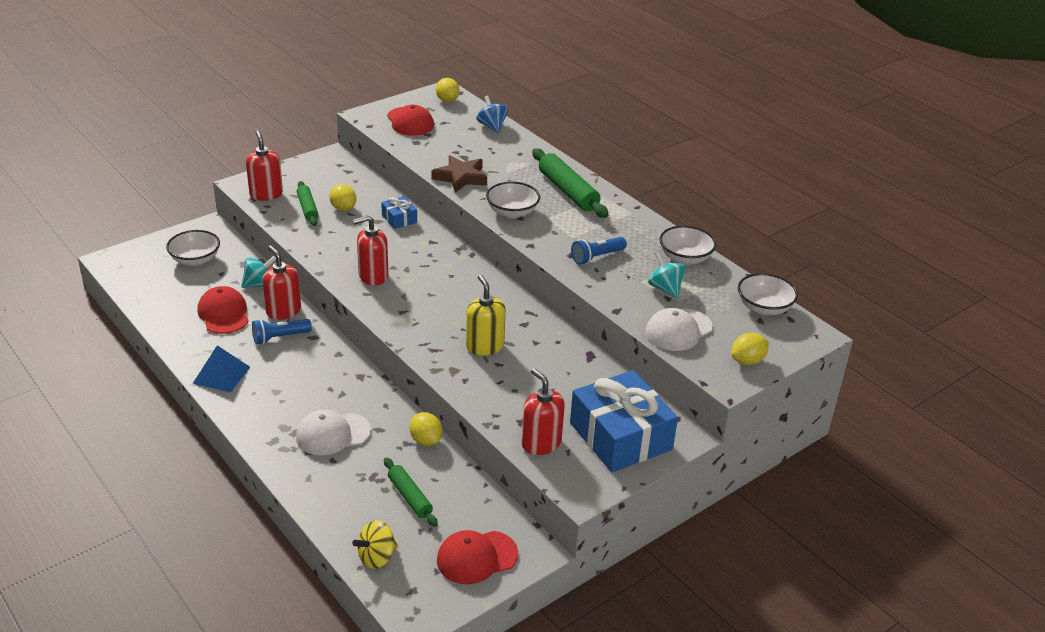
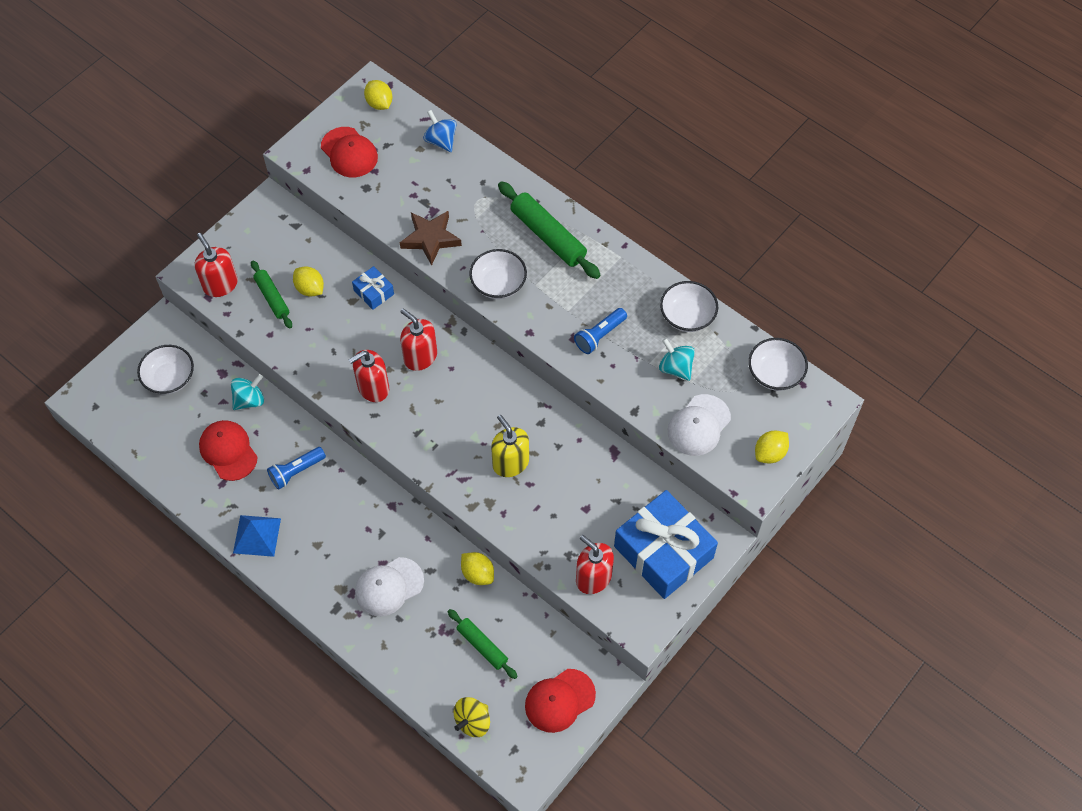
camera: 10 degrees left, 25 degrees up
(283, 311) = (287, 433): red soap dispenser -> red soap dispenser (420, 357)

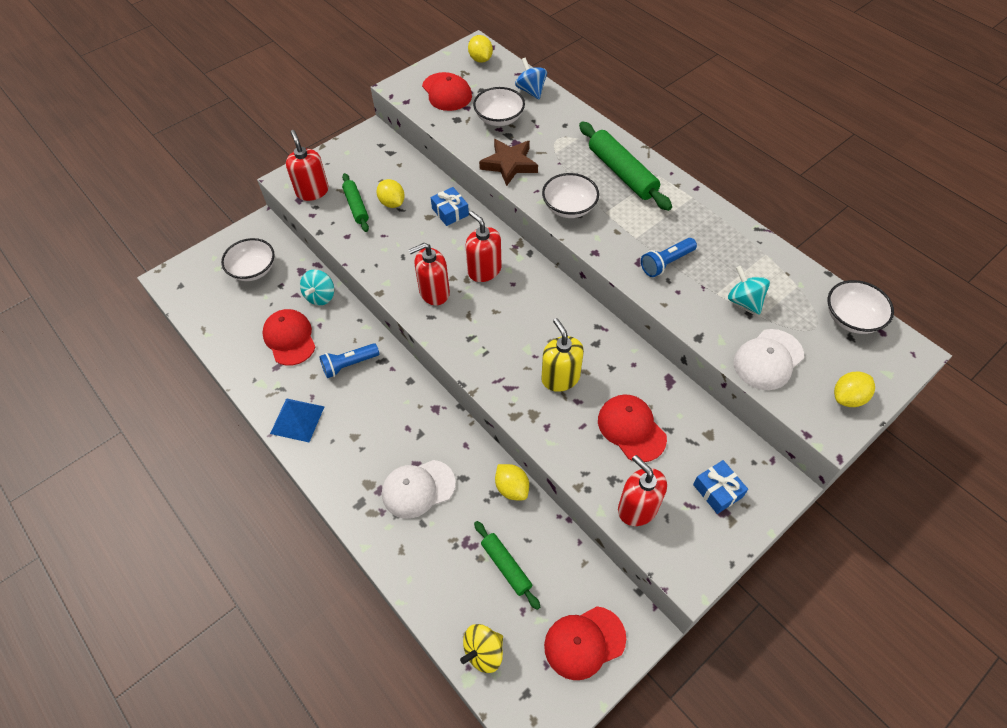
camera: 10 degrees right, 5 degrees down
(249, 400) = (320, 296): turquoise spinning top -> turquoise spinning top turned 135 degrees clockwise
(582, 504) = (631, 429): none -> red cap
(663, 552) = (717, 490): blue gift -> blue gift, size x0.45
(687, 316) = (757, 255): white bowl -> white bowl (499, 118)

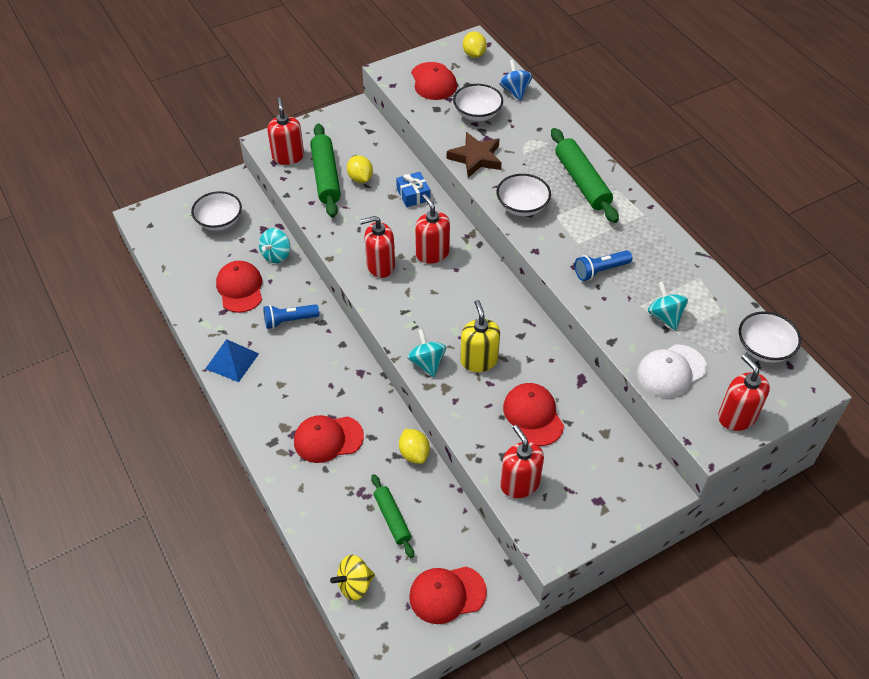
camera: 10 degrees right, 5 degrees down
(356, 206) = (326, 176): green rolling pin -> green rolling pin, size x1.65
(418, 489) = (328, 439): white cap -> red cap
(507, 390) = (427, 363): none -> turquoise spinning top
(717, 490) = (598, 482): blue gift -> none
(848, 398) = (736, 417): yellow lemon -> red soap dispenser

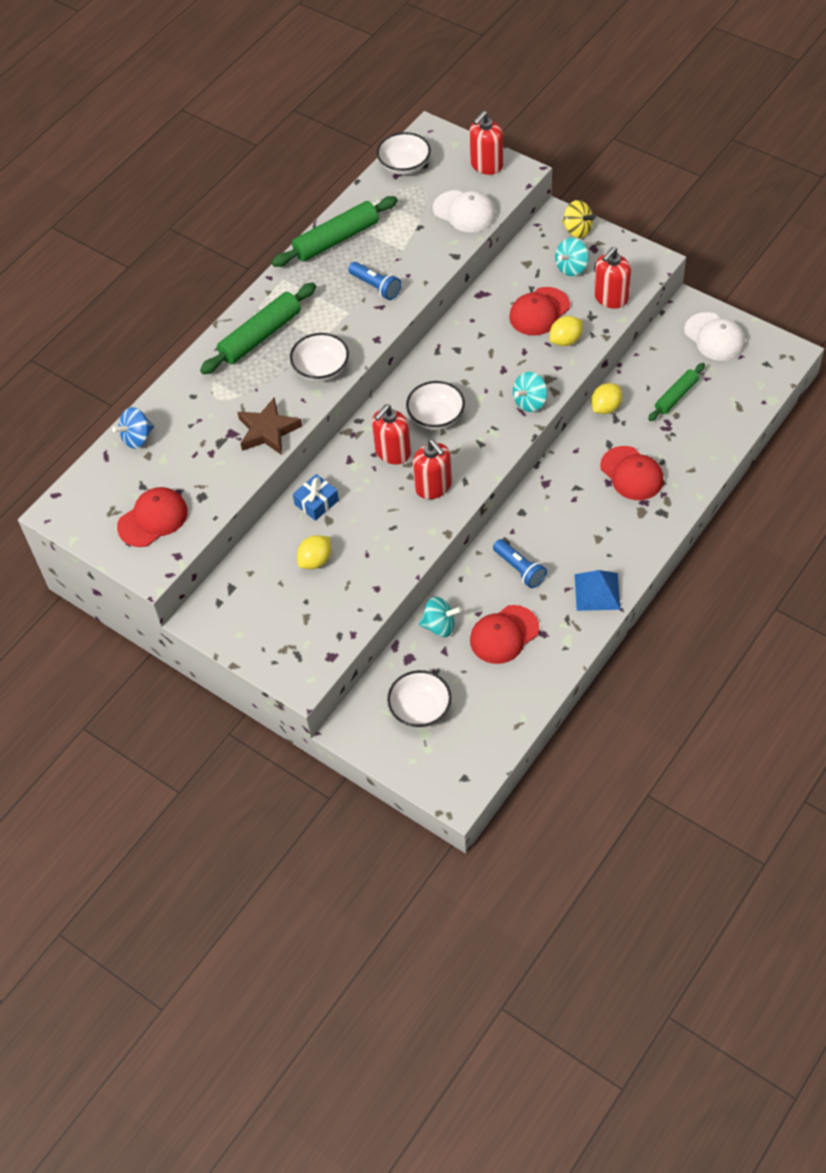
camera: 110 degrees left, 5 degrees up
(288, 156) = (315, 647): red soap dispenser -> none
(326, 176) = (329, 594): green rolling pin -> green rolling pin (336, 239)
(354, 585) = (748, 395): yellow spinning top -> yellow spinning top (577, 230)
(447, 594) = (714, 337): red cap -> white cap
(474, 54) = (83, 501): yellow lemon -> yellow lemon (565, 340)
(477, 114) = (193, 457): white bowl -> white bowl (436, 416)
(479, 360) = (504, 367): yellow soap dispenser -> none
(665, 316) = (406, 231): turquoise spinning top -> turquoise spinning top (571, 267)

